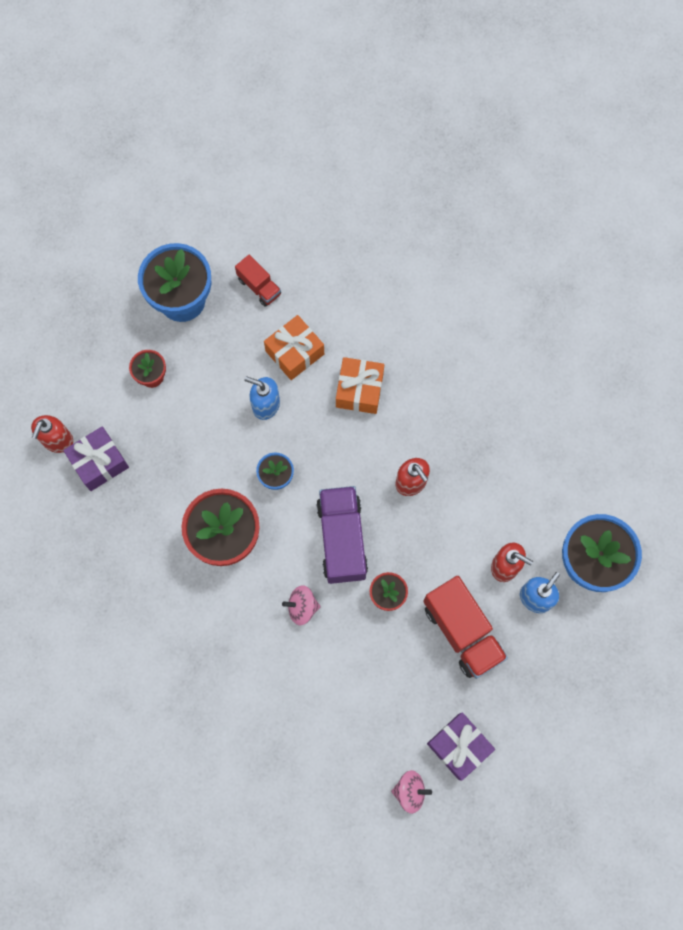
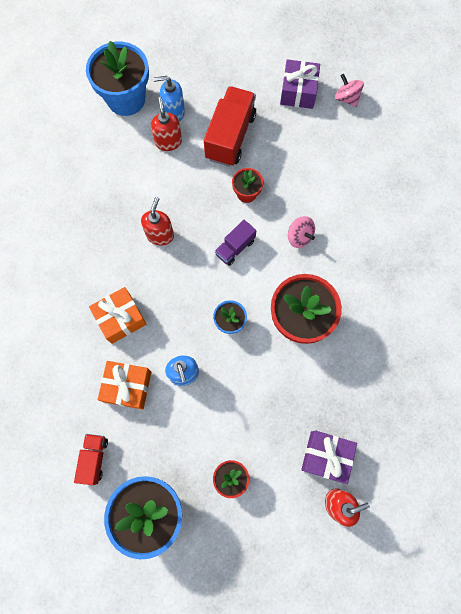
camera: 130 degrees left, 0 degrees up
(342, 539) = (235, 247): purple truck -> purple truck, size x0.55

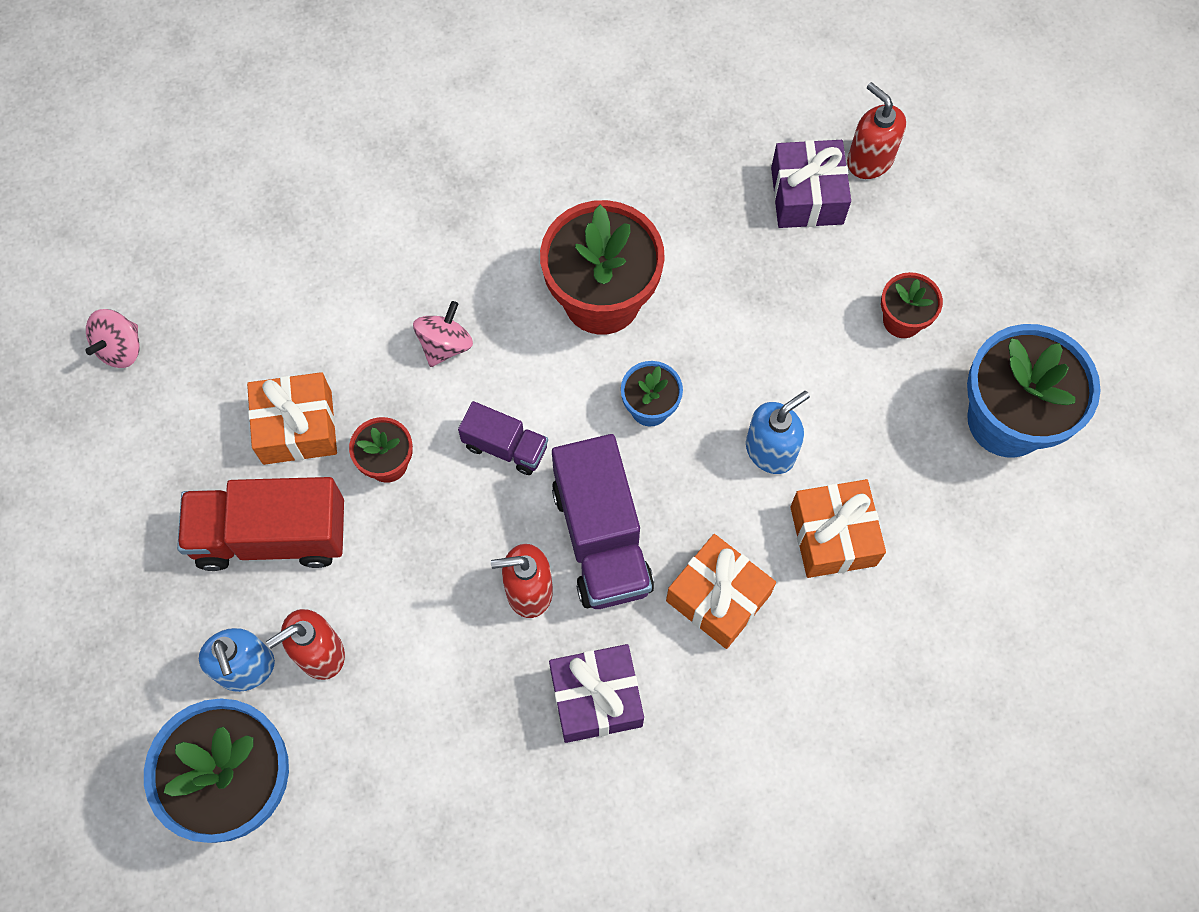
camera: 110 degrees left, 5 degrees down
(94, 458) = (973, 542): red truck -> none
(172, 275) = (601, 538): none -> purple truck
(279, 160) = (297, 427): none -> orange gift
(298, 91) = (129, 440): purple gift -> purple gift (596, 698)

